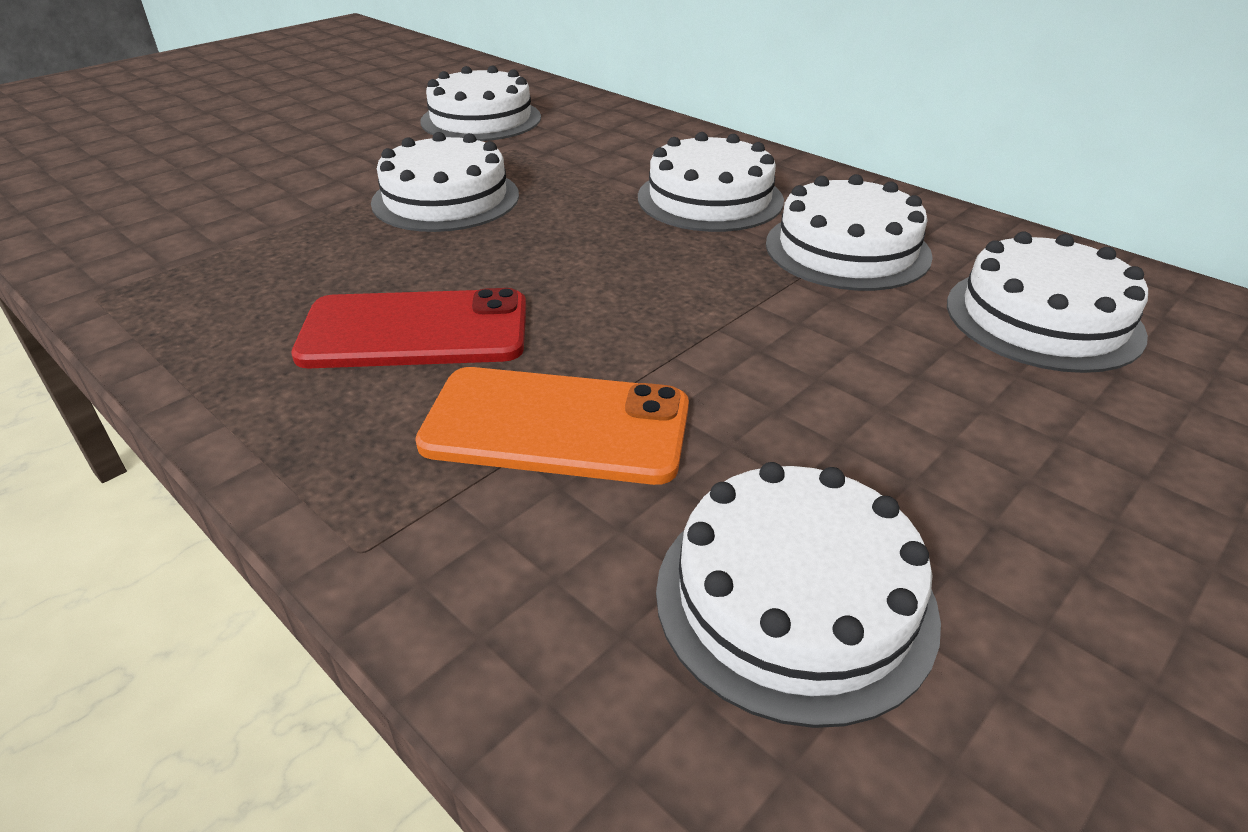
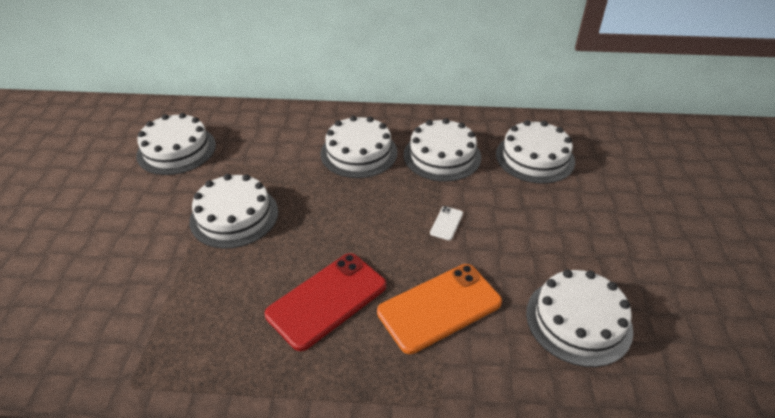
camera: 40 degrees left, 5 degrees up
(730, 330) = (446, 223): none -> white phone

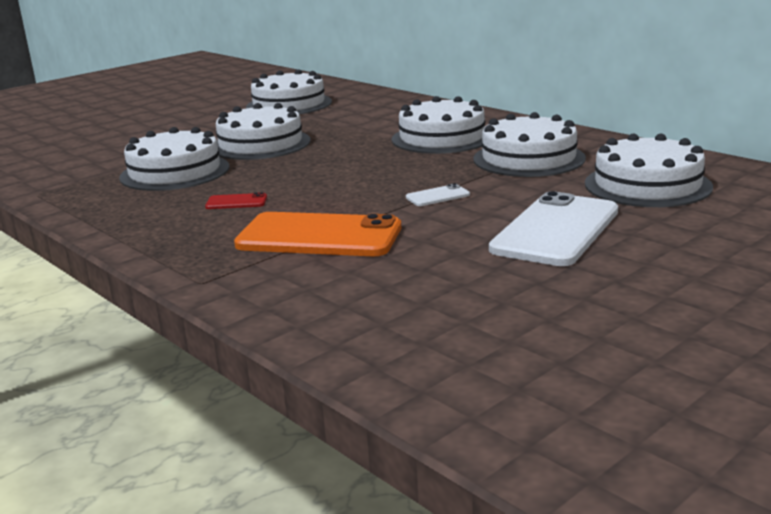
camera: 45 degrees right, 20 degrees down
(327, 300) = (236, 202): red phone -> red phone, size x0.42
(550, 226) = (556, 230): none -> white phone
(578, 320) = (443, 293): white cake -> white cake (175, 172)

